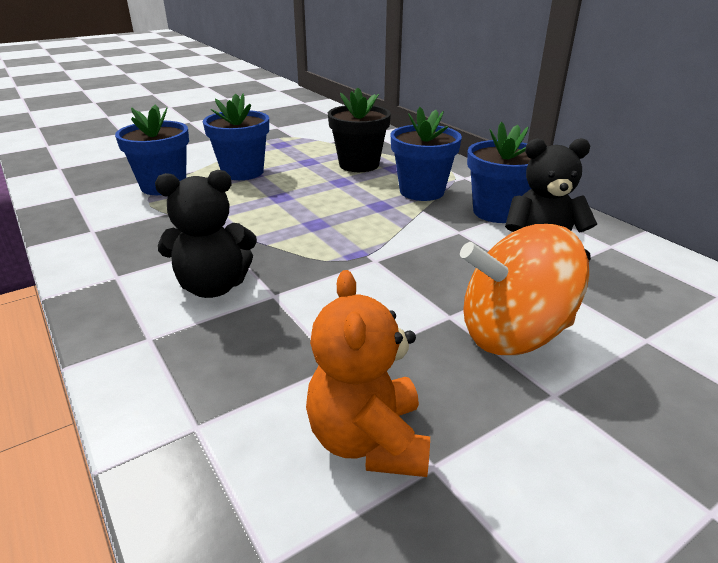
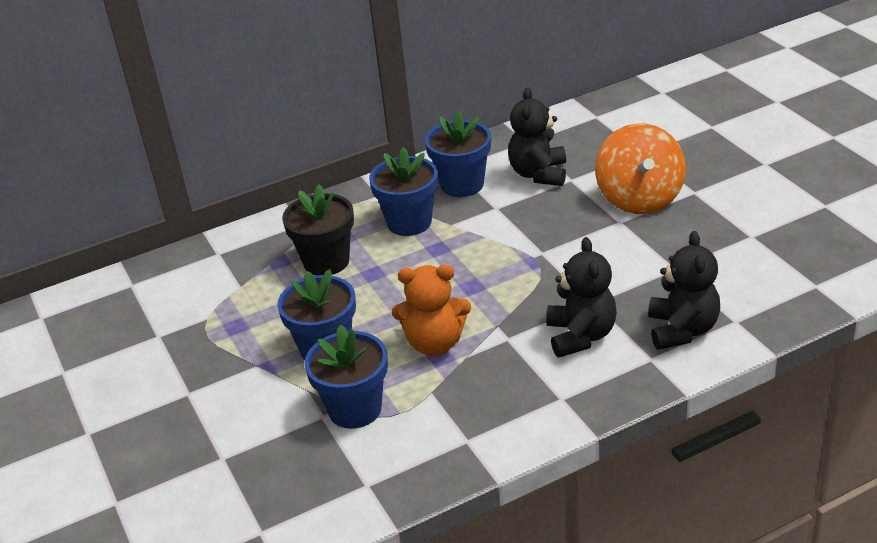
camera: 80 degrees left, 5 degrees up
(195, 367) = (682, 330): none -> black teddy bear
(369, 440) = (737, 256): orange teddy bear -> orange teddy bear (434, 343)

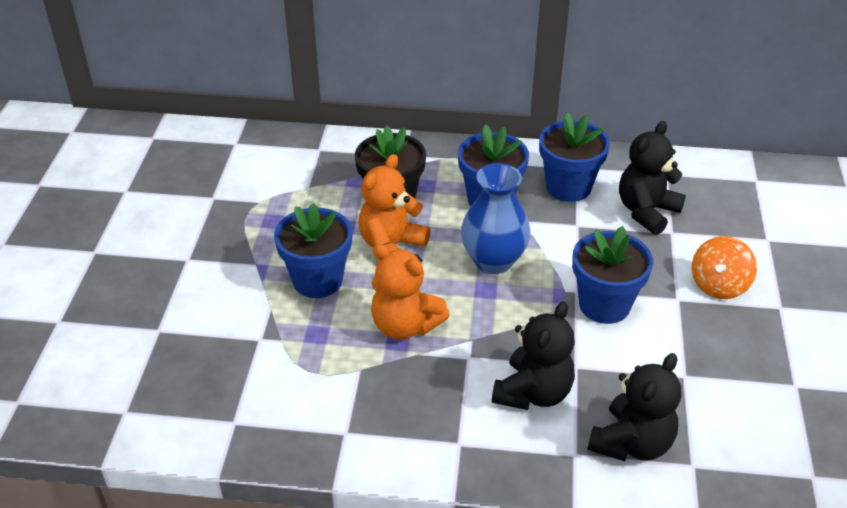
camera: 30 degrees right, 5 degrees up
(355, 409) = (288, 348): blue flower pot -> blue flower pot (604, 305)
(363, 294) = (391, 247): none -> orange teddy bear
(457, 263) = (493, 261): none -> blue vase
(639, 198) = (719, 285): orange spinning top -> orange spinning top, size x0.62

